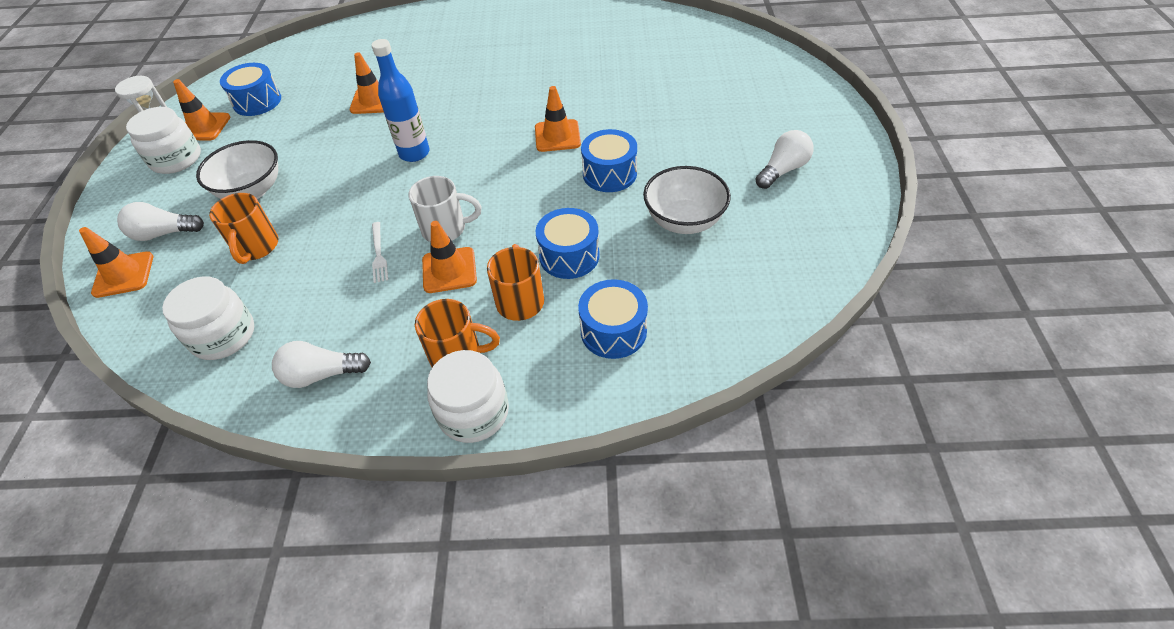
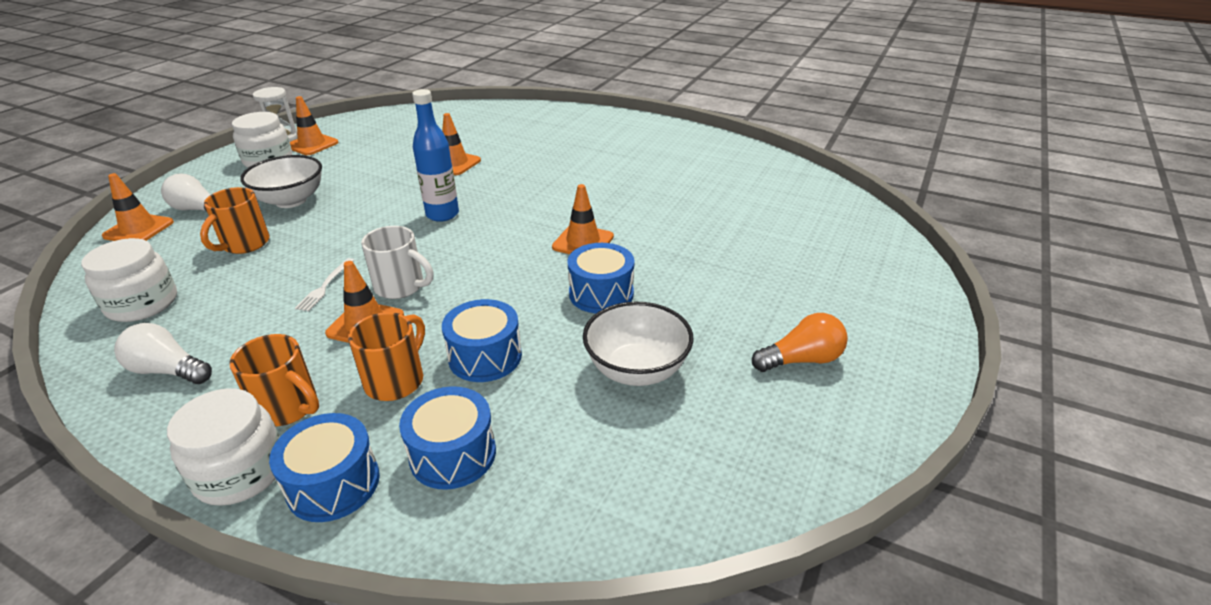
camera: 25 degrees right, 15 degrees down
(257, 101) = (368, 138): blue drum -> blue drum (333, 484)
(782, 170) = (801, 360): white light bulb -> orange light bulb

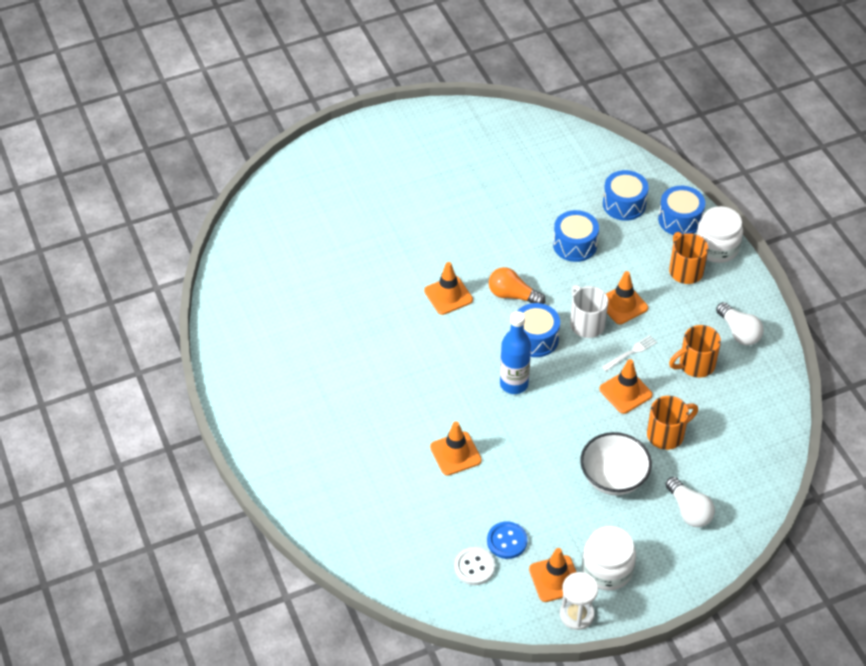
camera: 140 degrees left, 15 degrees up
(138, 229) = (739, 507): orange traffic cone -> orange traffic cone (625, 392)
(142, 304) = (746, 404): white jar -> none
(367, 145) = (507, 541): none -> blue button
(383, 130) = (474, 567): none -> white button
(396, 380) = (626, 256): orange mug -> orange mug (695, 365)
(601, 293) = (480, 248): blue drum -> blue drum (535, 338)
(637, 370) = (510, 195): white bowl -> none
(801, 360) = (431, 155): orange light bulb -> orange light bulb (513, 295)

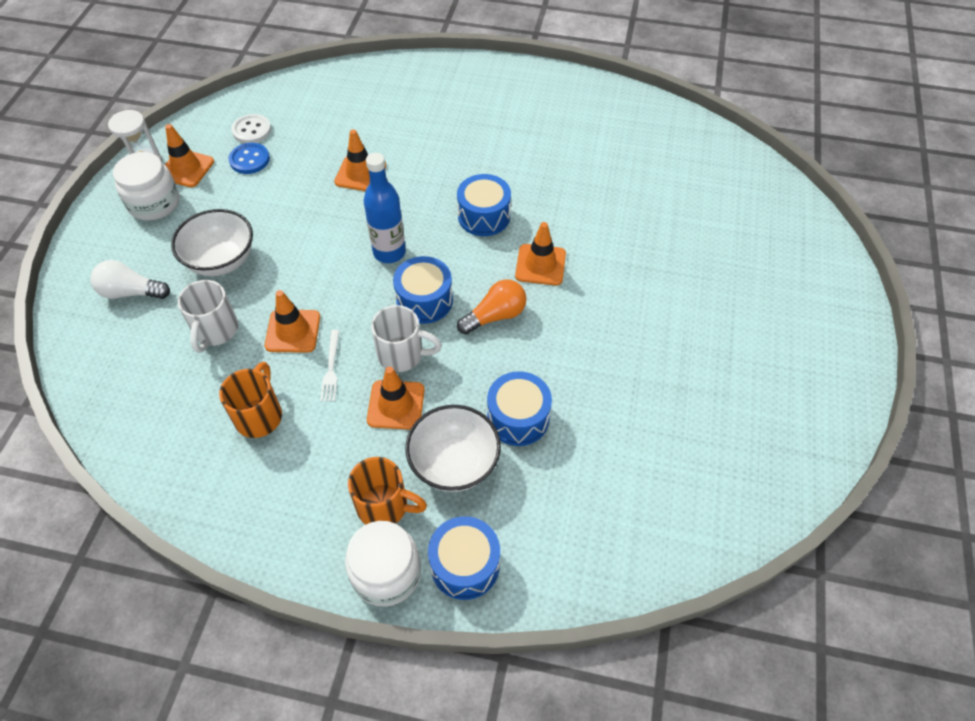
camera: 125 degrees right, 5 degrees up
(624, 204) = (541, 517): blue drum -> blue drum (484, 216)
(631, 256) = (454, 464): none -> white bowl
(667, 434) = (215, 331): orange mug -> white mug
(739, 332) = (253, 493): white light bulb -> none

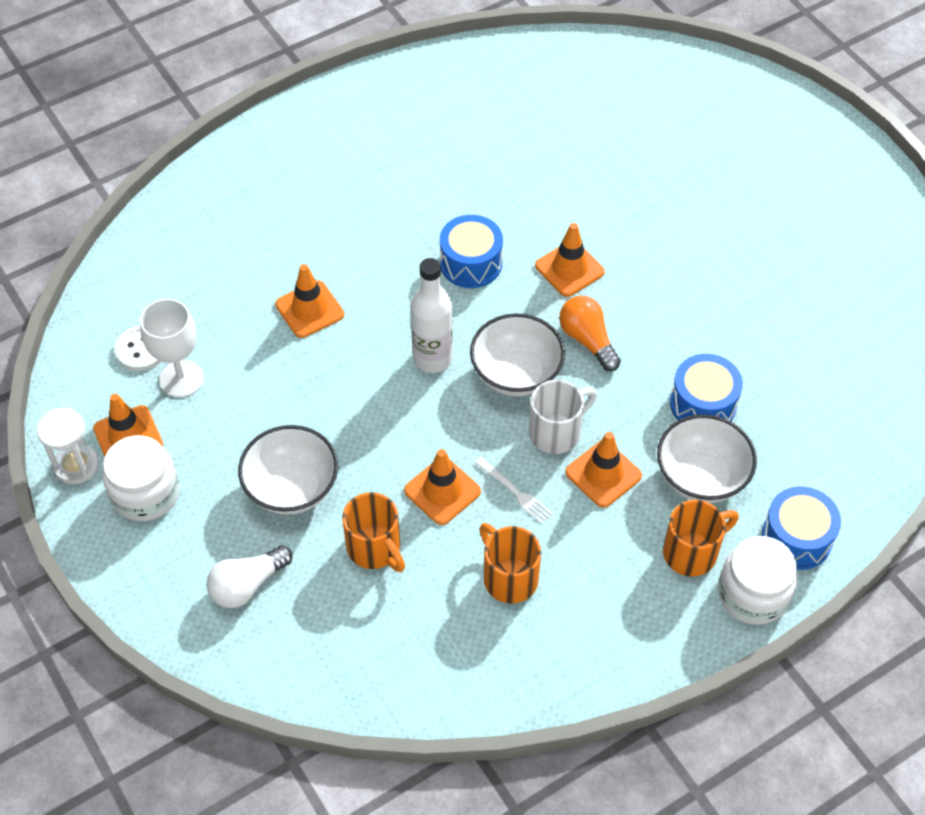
camera: 45 degrees left, 0 degrees up
(215, 331) = (375, 548): white mug -> orange mug
(249, 160) = (181, 379): blue button -> white goblet
(389, 252) = (432, 358): blue bottle -> white bottle
(424, 300) = (516, 374): blue drum -> white bowl
(495, 316) = (587, 340): orange light bulb -> orange light bulb turned 45 degrees counterclockwise

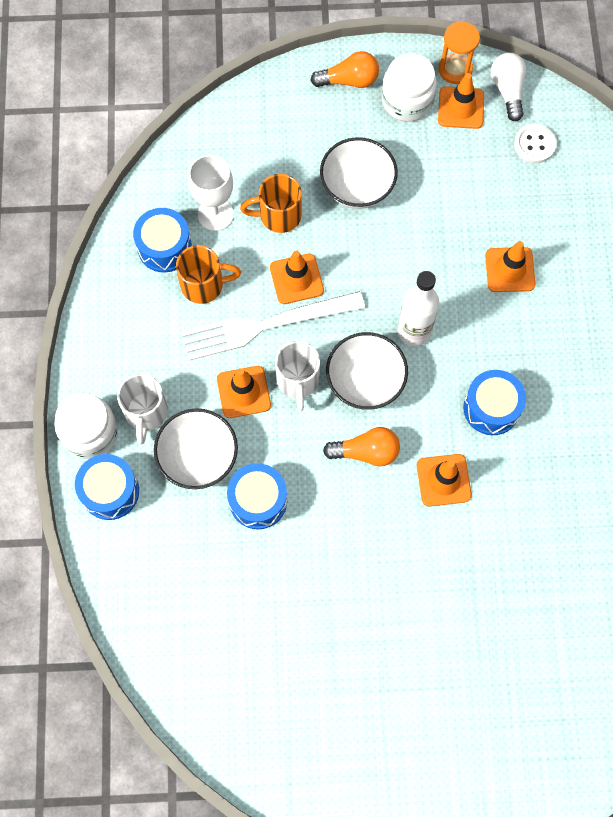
camera: 120 degrees right, 15 degrees up
(76, 465) = (455, 69): white hourglass -> orange hourglass
(148, 566) = (349, 80): none -> orange light bulb
(181, 379) = (492, 159): white goblet -> white goblet (215, 214)
(247, 585) = (299, 130): white light bulb -> white light bulb (507, 90)
(490, 645) = (164, 247): none -> blue drum
(515, 492) = (266, 325): white fork -> white fork, size x2.37
(692, 552) = (146, 413): orange mug -> white mug

